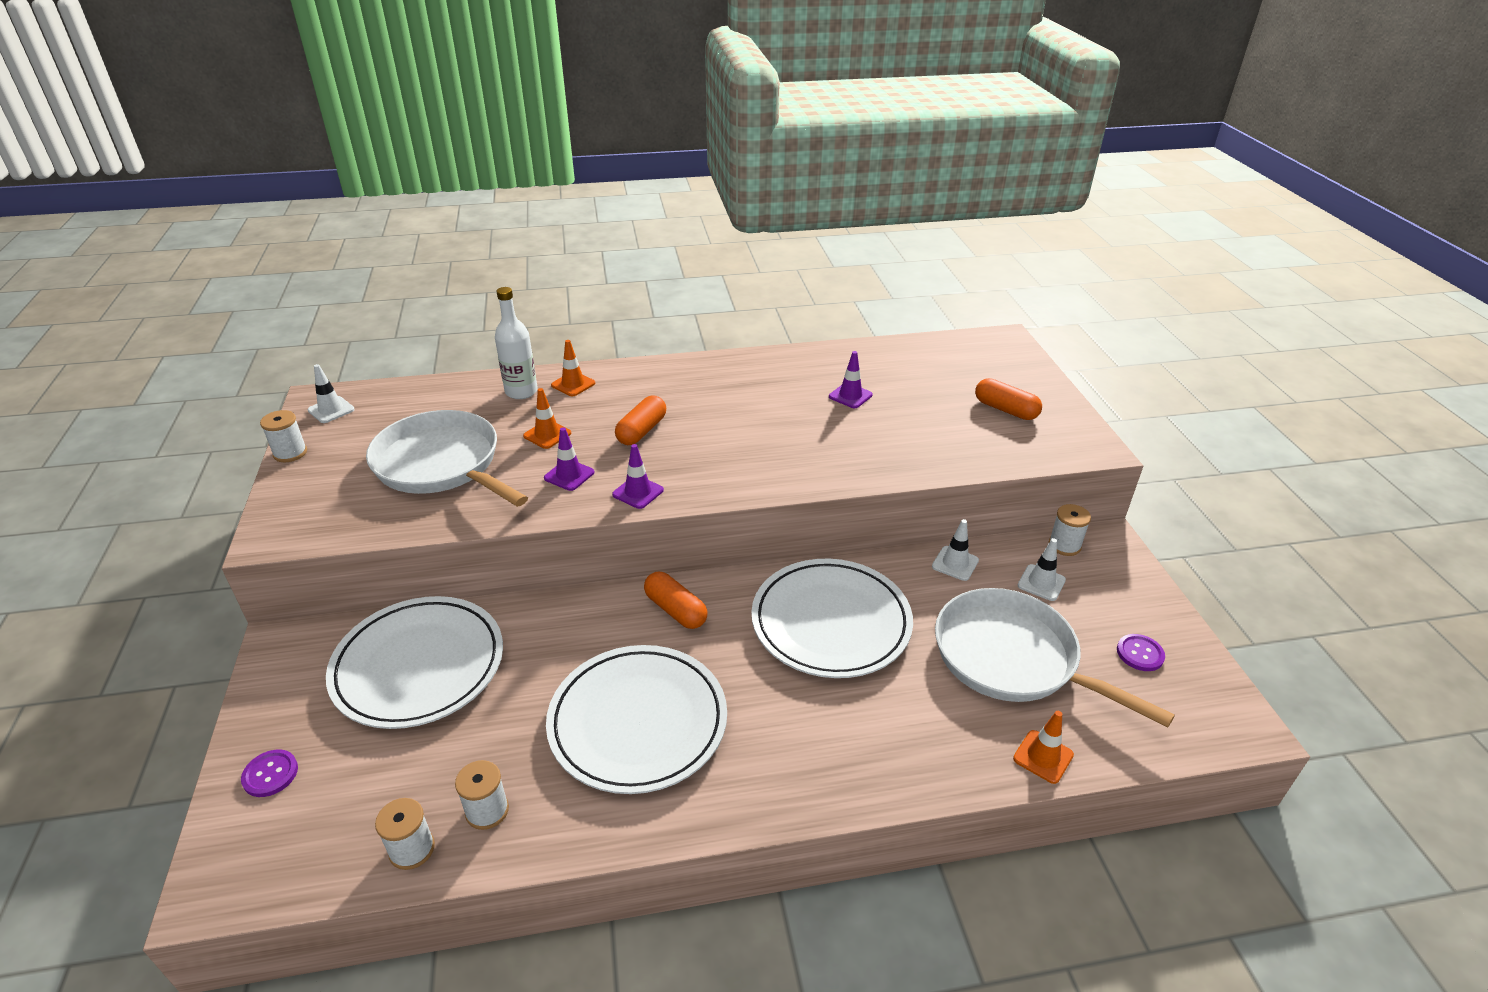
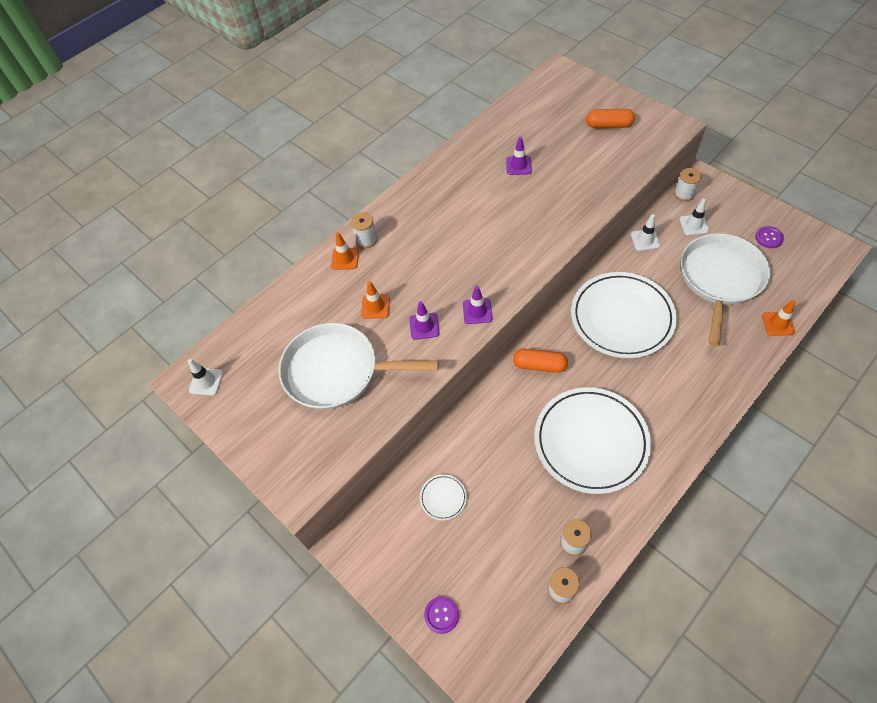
camera: 30 degrees left, 20 degrees up
(290, 453) = (224, 431): white spool -> white spool (366, 240)
(419, 666) = (443, 498): white plate -> white plate, size x0.40
(521, 391) = (318, 285): white bottle -> none
(641, 431) = (429, 267): orange capsule -> none
(1012, 658) = (720, 279): white pan -> white pan turned 105 degrees clockwise

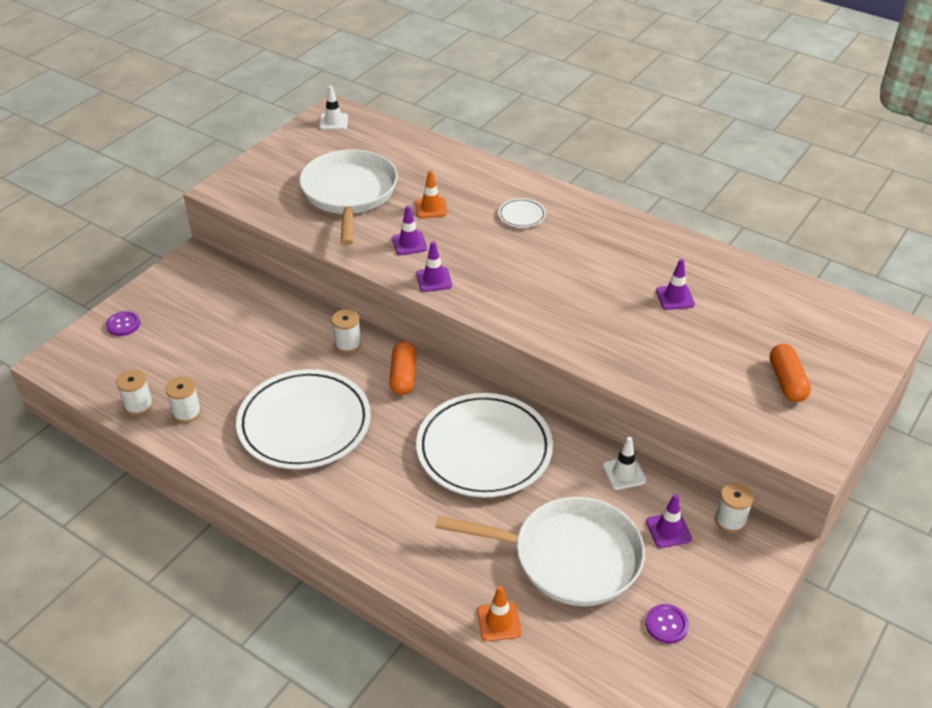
camera: 75 degrees right, 15 degrees down
(345, 259) = (492, 180): orange traffic cone -> none
(366, 240) = (522, 190): white spool -> white spool (348, 344)
(443, 498) = (239, 314): white plate -> white plate (522, 215)
(693, 225) = (668, 530): white traffic cone -> purple traffic cone

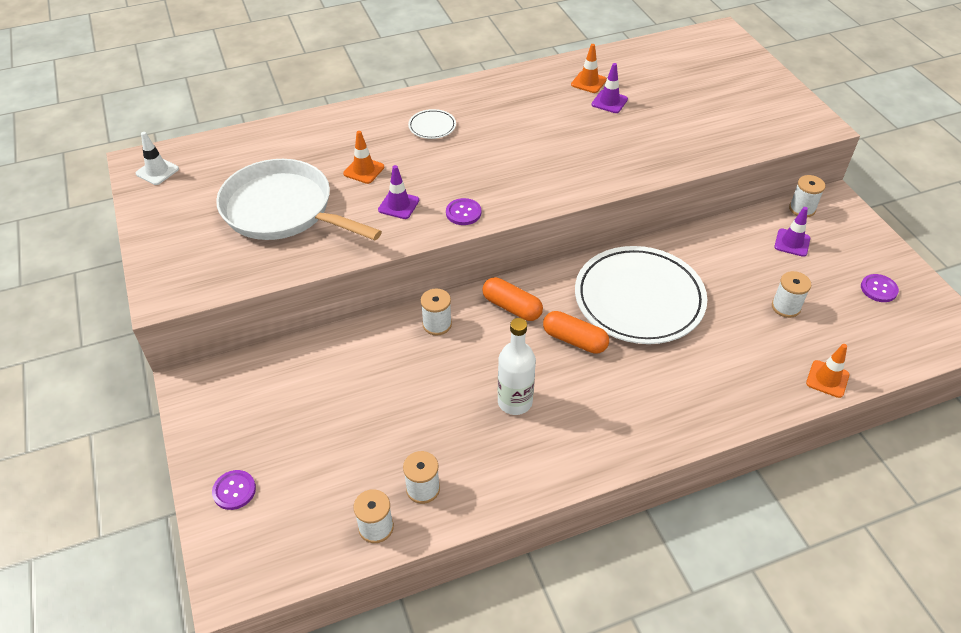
camera: 55 degrees left, 5 degrees up
(304, 423) = (515, 402): white plate -> white bottle
(434, 280) = (463, 213): purple traffic cone -> purple button
(569, 557) = (786, 307): white pan -> white spool
(624, 473) = (721, 236): white traffic cone -> none
(689, 273) = (588, 82): none -> orange traffic cone
(787, 381) = (740, 99): orange capsule -> orange capsule (574, 340)

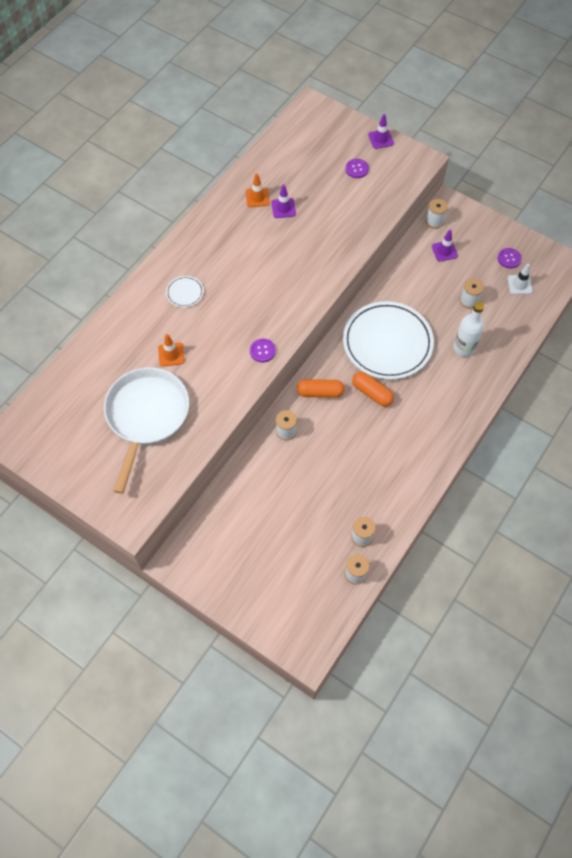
camera: 35 degrees left, 15 degrees up
(157, 171) = (29, 437): white traffic cone -> white traffic cone (519, 284)
(234, 490) = (262, 606): purple button -> purple button (357, 169)
(283, 210) = (146, 416): white pan -> white pan turned 105 degrees clockwise
(398, 205) = (217, 368): purple traffic cone -> purple traffic cone (380, 139)
(515, 402) = (369, 453): white bottle -> white bottle (464, 348)
(574, 340) = (372, 393): orange capsule -> orange capsule turned 45 degrees clockwise
(827, 379) = (518, 337): orange traffic cone -> none

